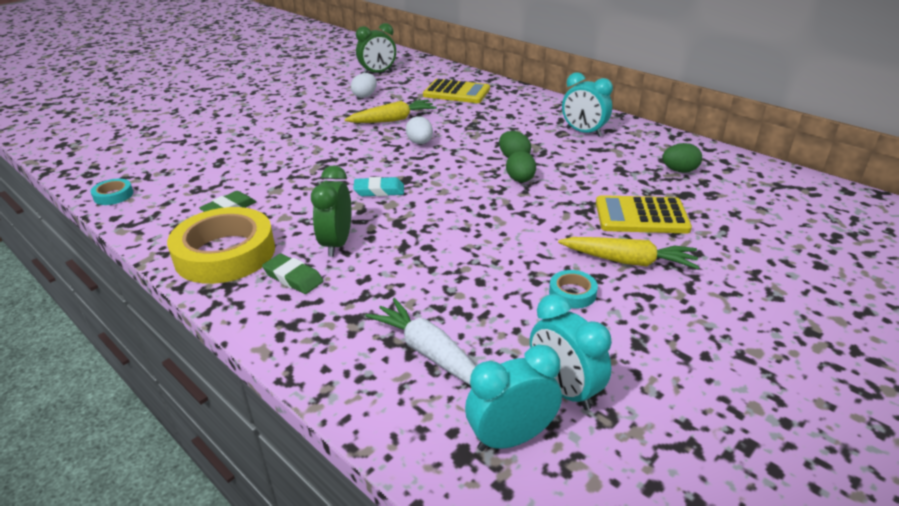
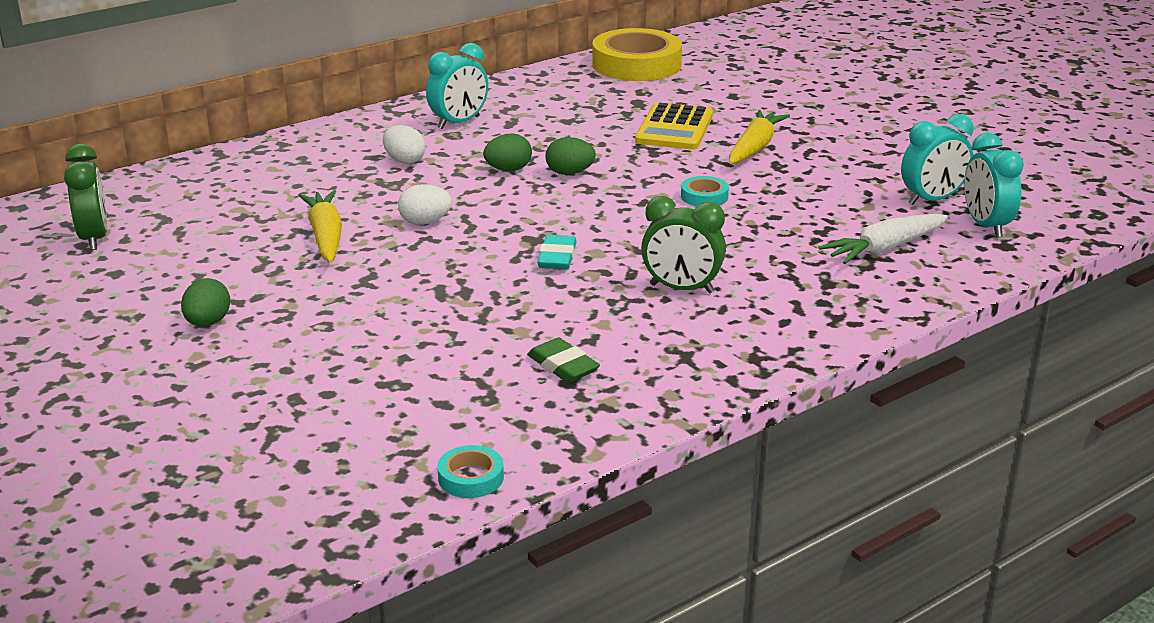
camera: 80 degrees left, 5 degrees down
(225, 253) = (683, 363): yellow tape -> yellow tape (636, 64)
(293, 278) = (749, 316): green eraser -> none
(365, 96) = (201, 254): white egg -> white egg (404, 161)
(456, 92) = (253, 182): yellow calculator -> none
(572, 293) = (802, 178): turquoise tape -> turquoise tape (704, 196)
(679, 171) = (586, 95): green egg -> green egg (208, 323)

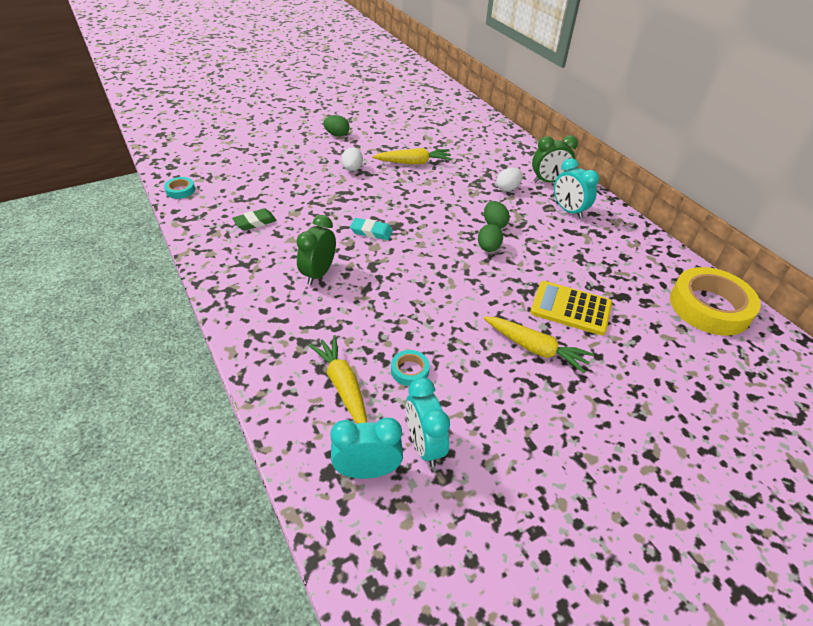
camera: 95 degrees right, 15 degrees up
(94, 238) = (424, 109): green clock -> green clock (548, 181)
(425, 222) = (424, 191): white egg -> white egg (352, 169)
(704, 196) = (446, 304): turquoise tape -> turquoise tape (409, 370)
(884, 249) = (343, 386): white carrot -> yellow carrot

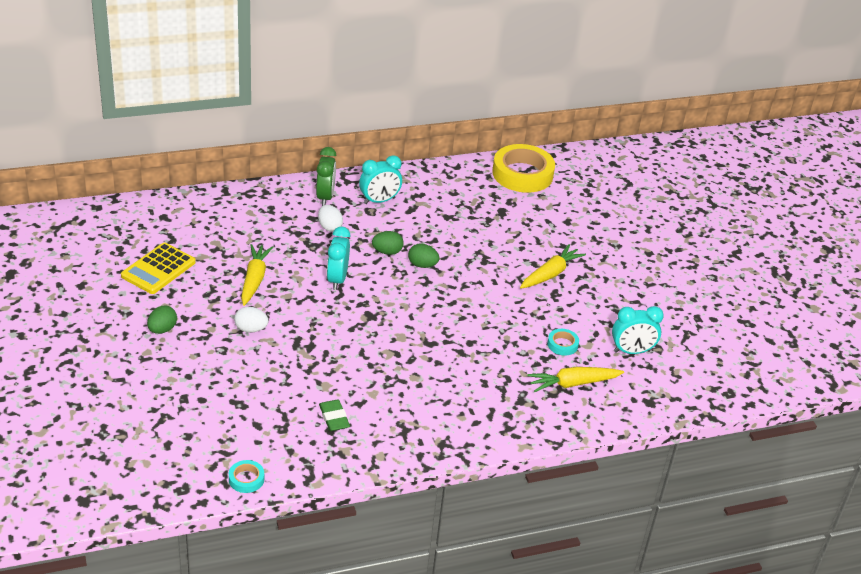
camera: 80 degrees left, 5 degrees down
(318, 273) = (432, 380): green clock -> none
(367, 470) = (649, 383): turquoise clock -> turquoise clock (337, 279)
(371, 232) = (376, 334): turquoise eraser -> none
(570, 308) = (510, 242): yellow calculator -> yellow calculator (158, 269)

